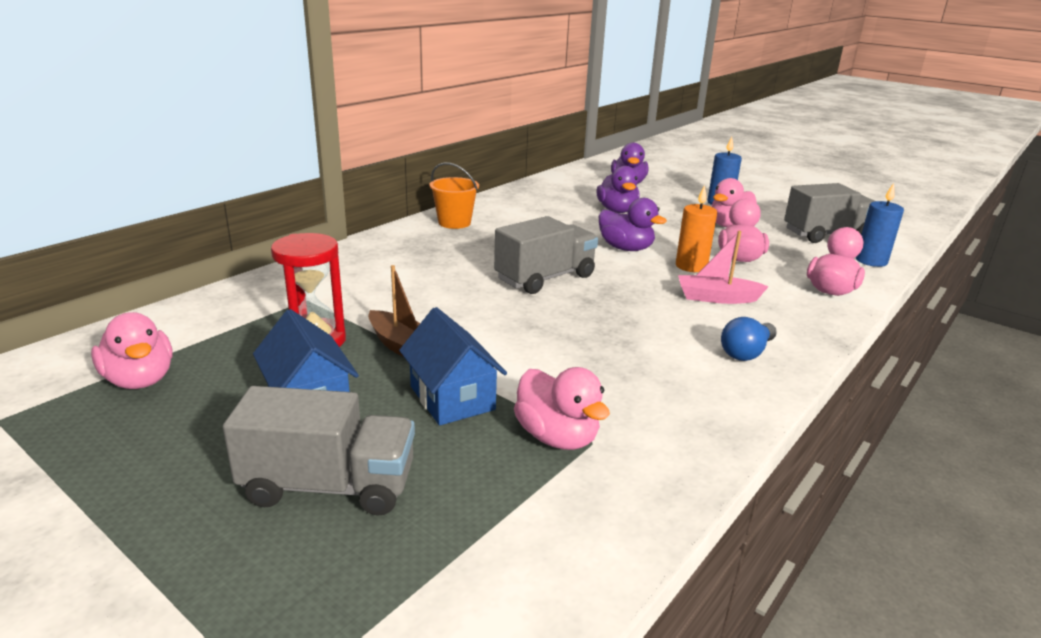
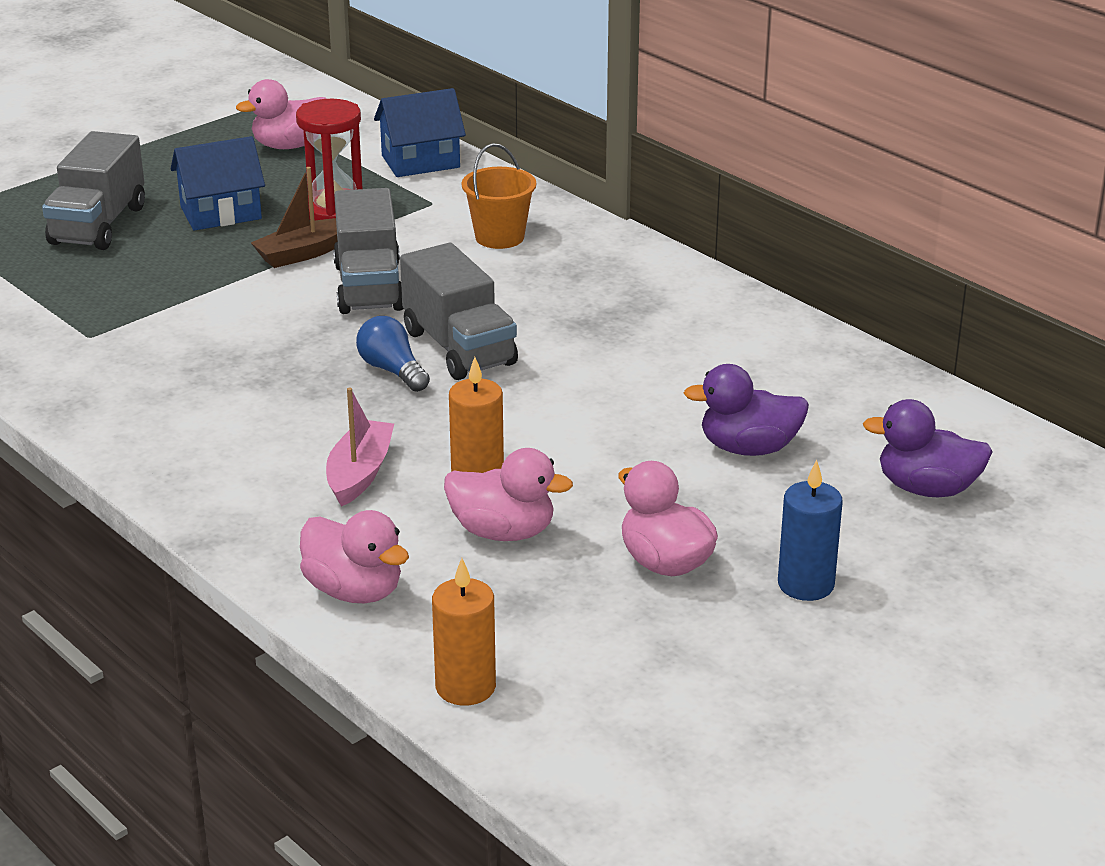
camera: 100 degrees right, 5 degrees up
(452, 398) = (194, 275): blue house -> blue house (420, 161)
(454, 223) = (682, 294): orange bucket -> orange bucket (499, 237)
(557, 437) = (105, 320): pink duck -> none
(625, 248) = (560, 428): purple duck -> none
(746, 352) = (203, 460): blue light bulb -> blue light bulb (392, 370)
(826, 234) = (610, 678): grey truck -> grey truck (369, 287)
(871, 261) = (465, 687): blue candle -> orange candle

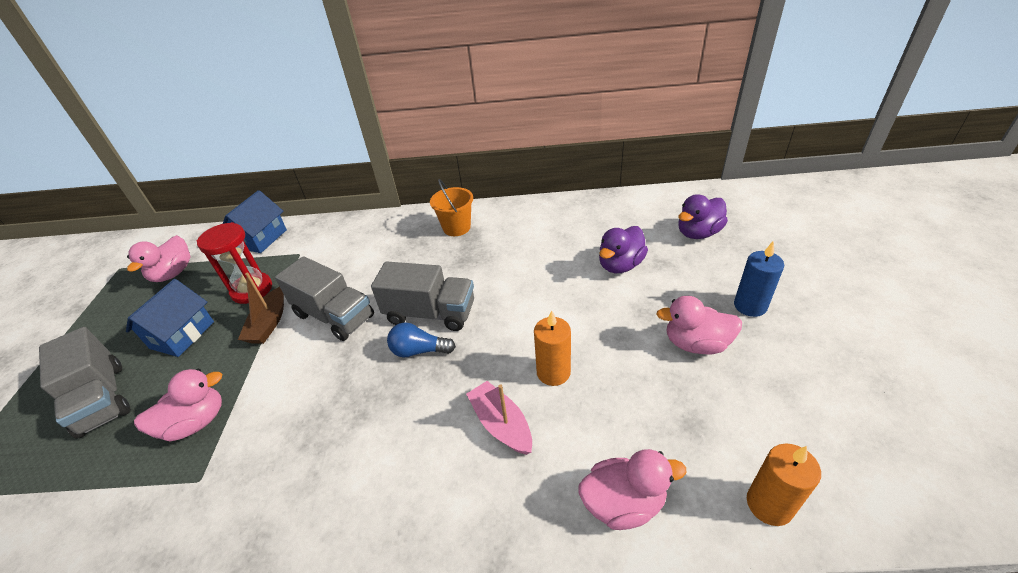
camera: 45 degrees left, 10 degrees up
(499, 237) = (359, 248): orange bucket -> orange bucket (456, 227)
(503, 532) = (617, 392): pink duck -> pink duck (196, 422)

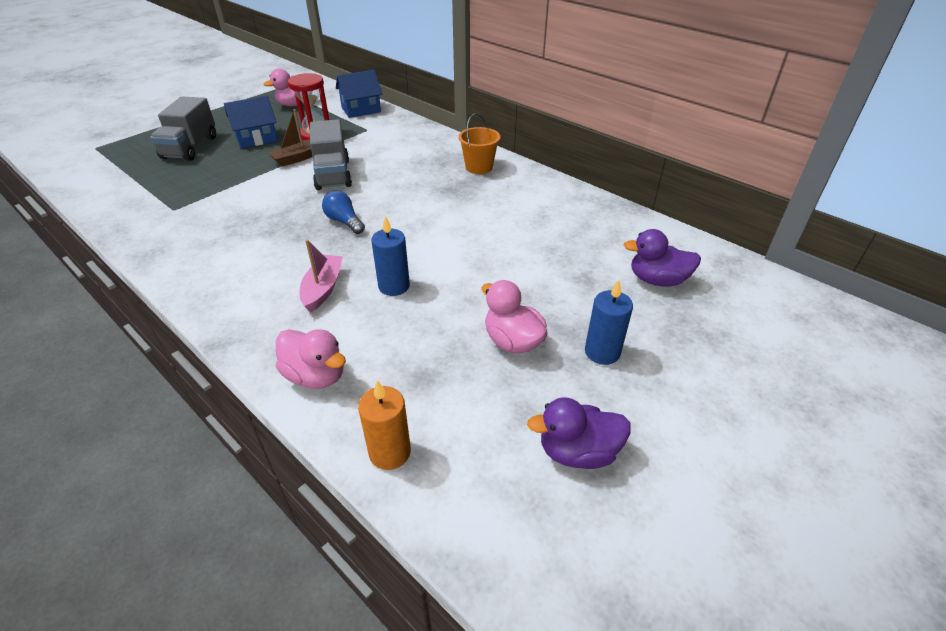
camera: 40 degrees right, 0 degrees up
(196, 422) = (206, 183): pink duck -> none
(430, 313) = (382, 206): grey truck -> none
(553, 372) = (394, 286): orange candle -> blue candle
(620, 265) = (550, 259): purple duck -> purple duck (577, 452)

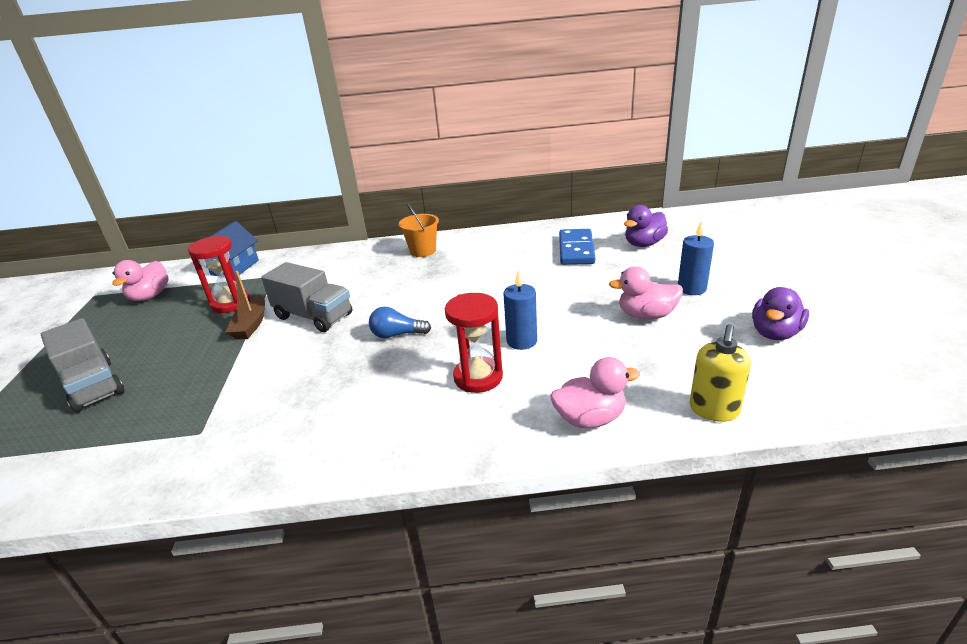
camera: 45 degrees left, 10 degrees down
(256, 139) = (166, 338): blue house -> none
(323, 289) = (478, 377): pink boat -> red hourglass
(390, 452) = (713, 410): orange candle -> yellow soap dispenser
(587, 243) = (576, 249): none -> blue domino

